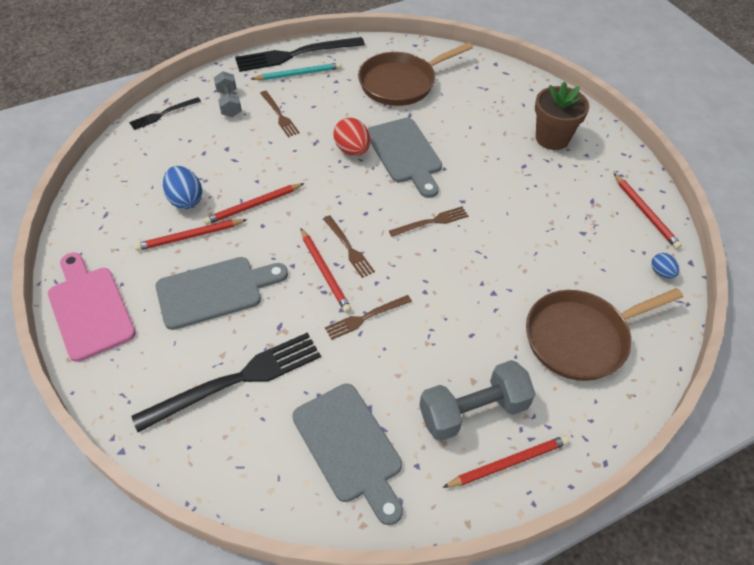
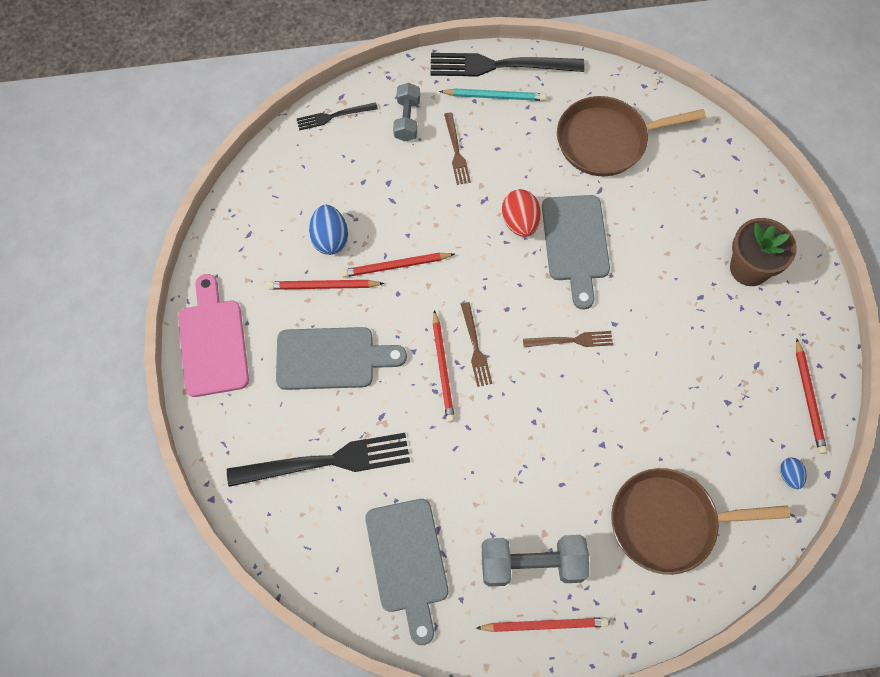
camera: 20 degrees right, 15 degrees up
(365, 317) = (466, 433): brown fork -> none

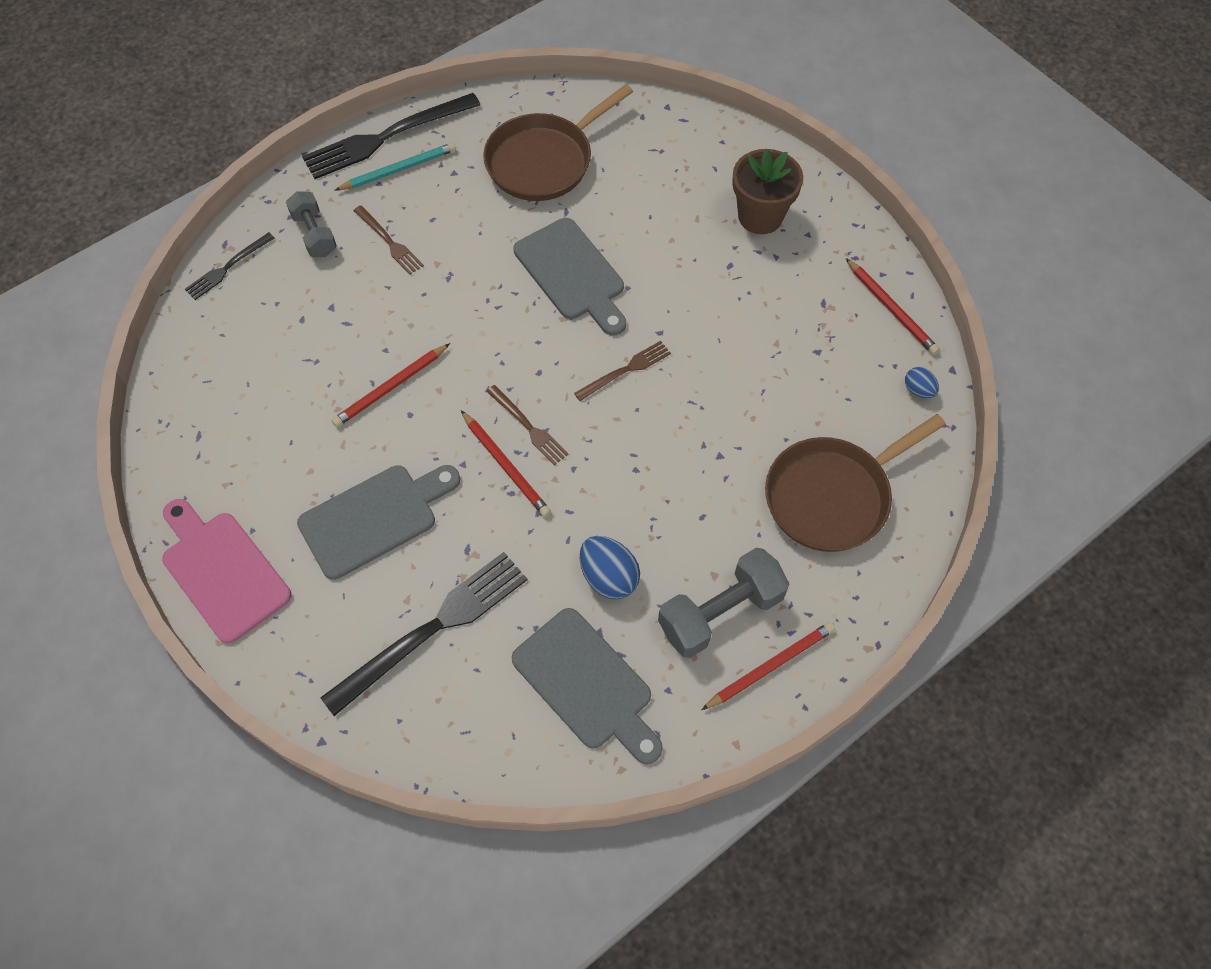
camera: 30 degrees left, 5 degrees down
(323, 286) = (320, 448): red pencil -> none
(330, 239) = (298, 395): blue egg -> blue egg (609, 577)
(520, 222) = (501, 280): red egg -> none

